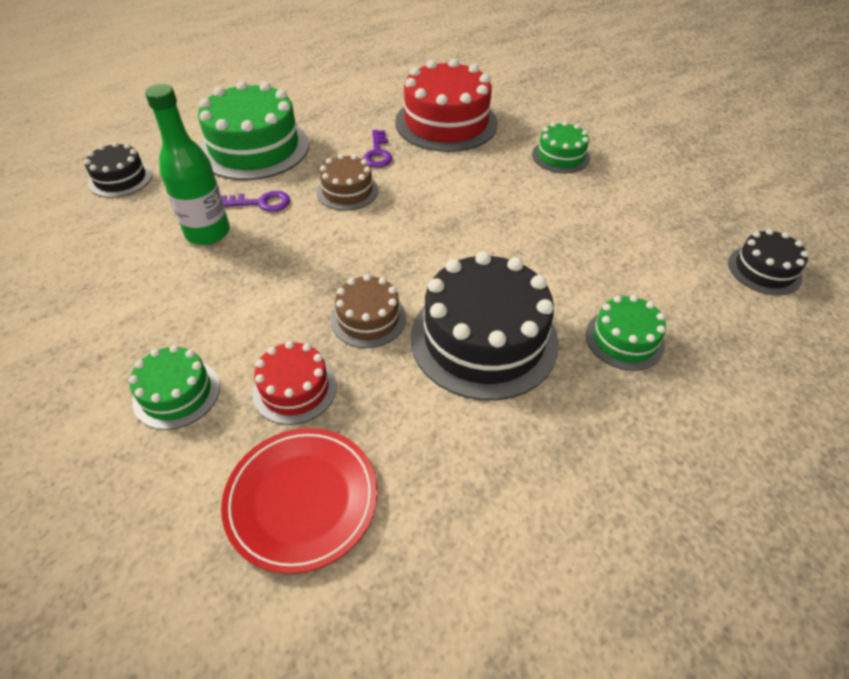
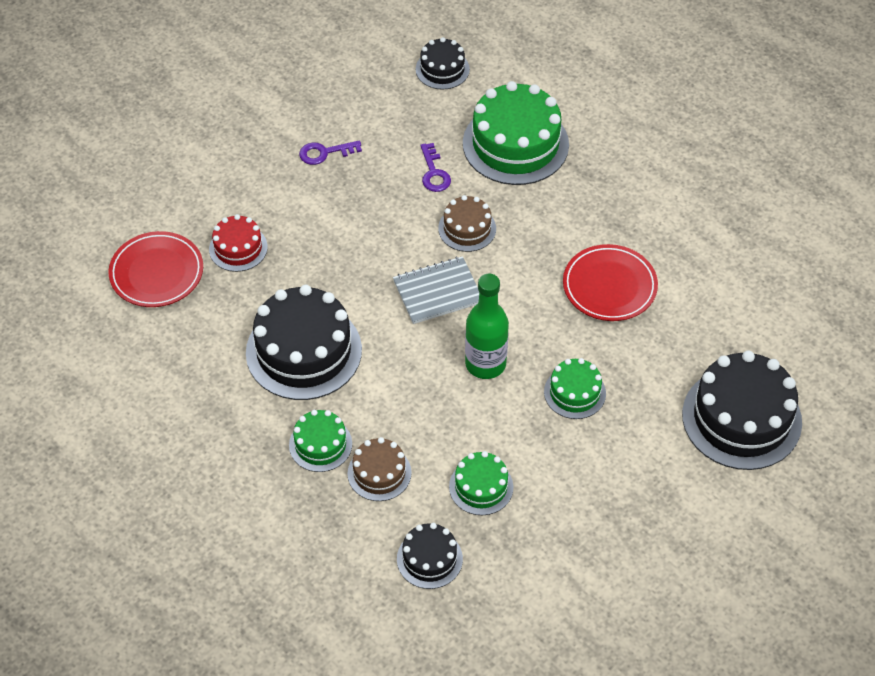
camera: 80 degrees right, 5 degrees up
(176, 393) = (224, 187): green cake -> green cake (481, 487)
(208, 233) = (386, 150): green bottle -> green bottle (485, 364)
(368, 318) = (311, 275): brown cake -> brown cake (379, 473)
(378, 153) = (535, 239): purple key -> purple key (325, 153)
(423, 221) = (437, 292): none -> grey notebook
(446, 123) = (609, 286): red cake -> red plate
(590, 86) = (741, 418): none -> black cake

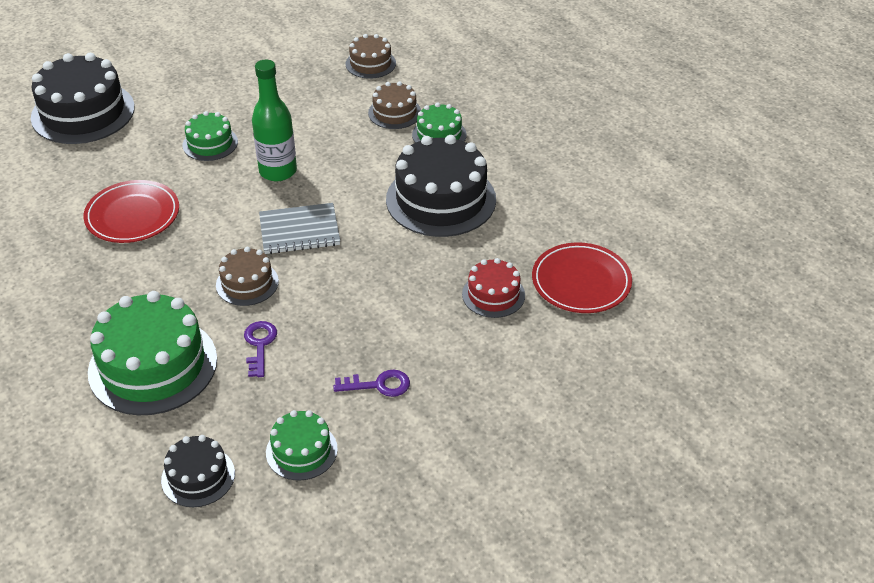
camera: 170 degrees left, 10 degrees down
(429, 559) = (370, 63): black cake -> brown cake
(481, 487) = (316, 96): green cake -> green cake (301, 451)

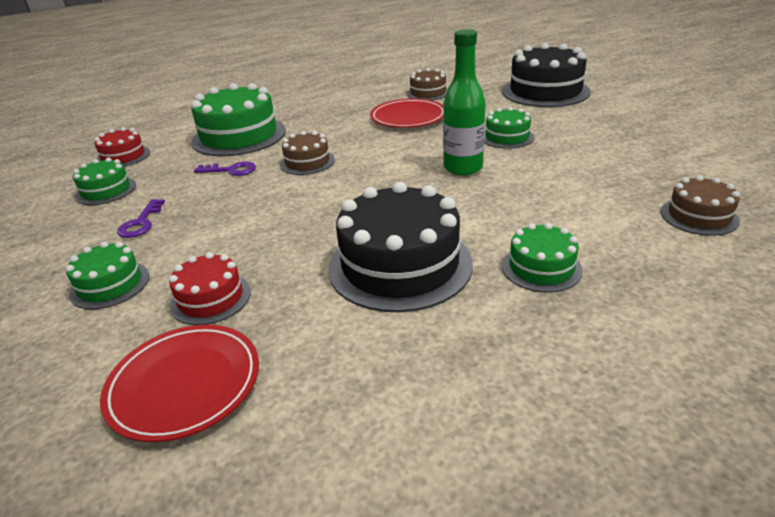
camera: 100 degrees right, 10 degrees down
(198, 476) = (123, 156): black cake -> red cake
(299, 231) = (368, 181): grey notebook -> none
(394, 112) = (586, 233): brown cake -> brown cake (428, 93)
(483, 366) = (110, 285): none -> green cake

